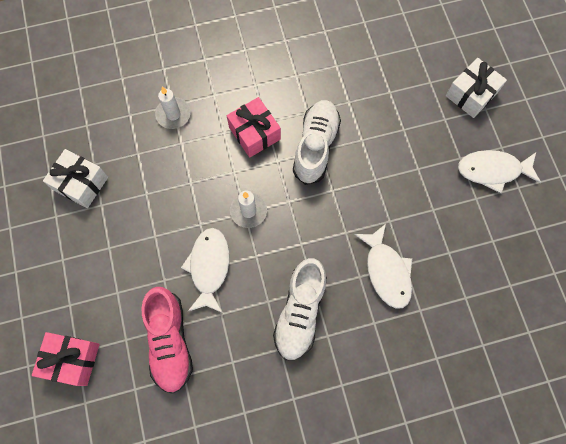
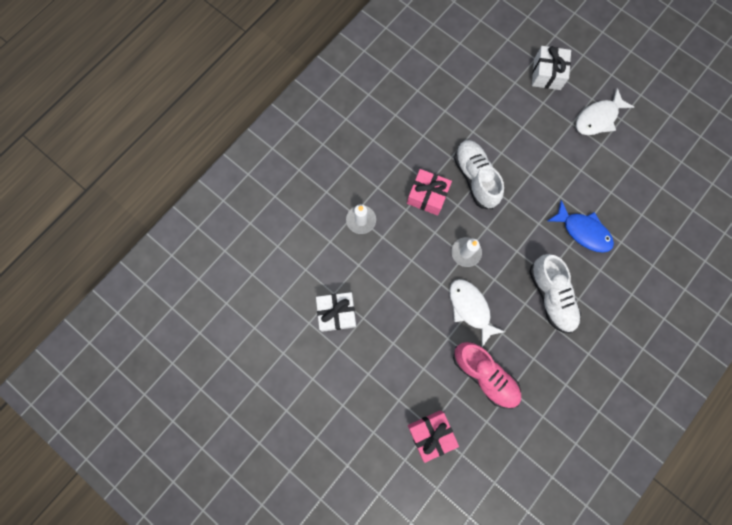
camera: 35 degrees left, 5 degrees up
(386, 271) = (583, 231): white fish -> blue fish

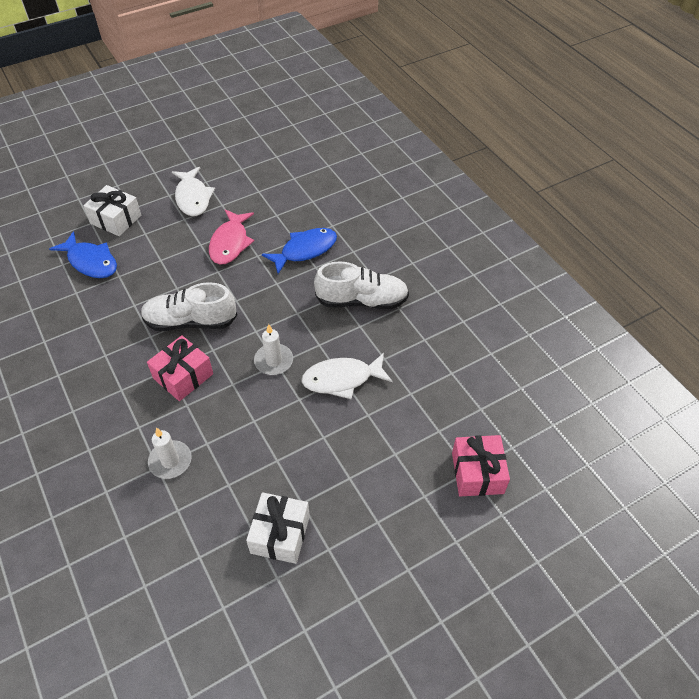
camera: 70 degrees left, 25 degrees down
(484, 375) = (425, 392): pink shoe -> none
(498, 80) = (91, 262): none -> blue fish
(563, 170) = (230, 243): none -> pink fish

